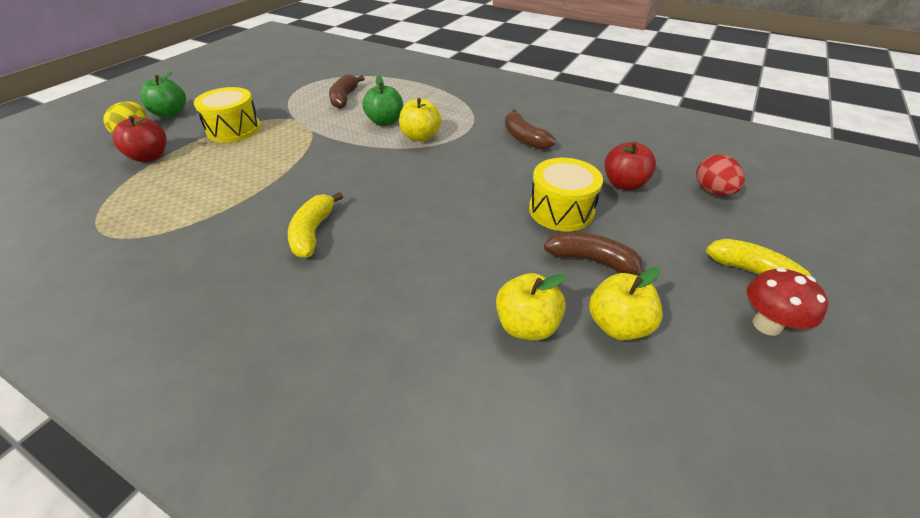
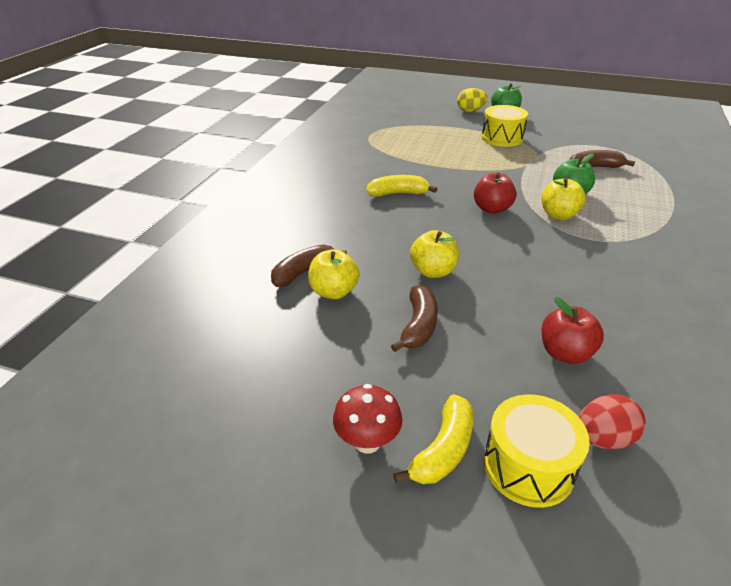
camera: 80 degrees right, 5 degrees down
(150, 157) = (448, 123): red apple -> red apple (492, 209)
(524, 138) = (610, 277): brown banana -> brown banana (304, 272)
(561, 210) = (486, 306): yellow drum -> yellow drum (528, 466)
(618, 325) = (344, 339): yellow apple -> yellow apple (433, 271)

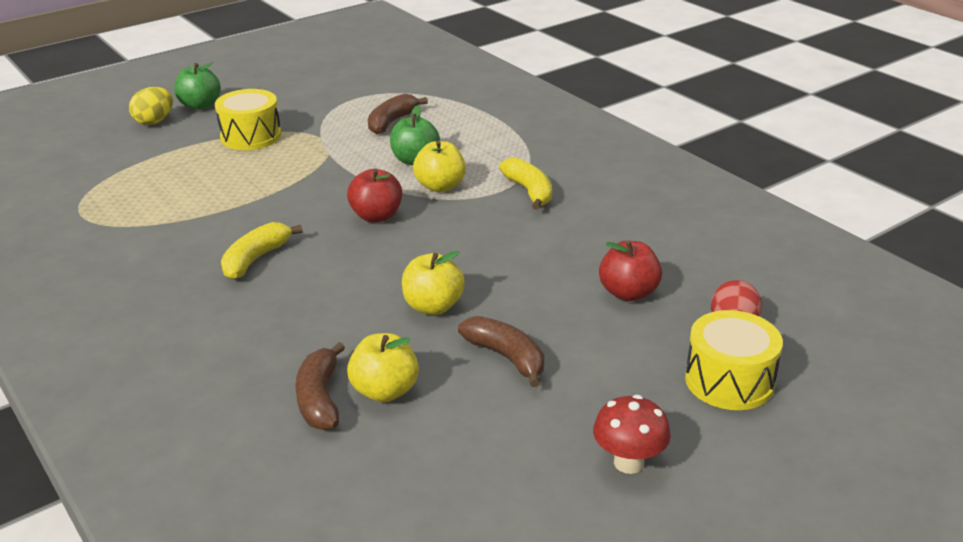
camera: 55 degrees left, 5 degrees down
(443, 450) = (676, 419): yellow banana -> yellow banana (529, 191)

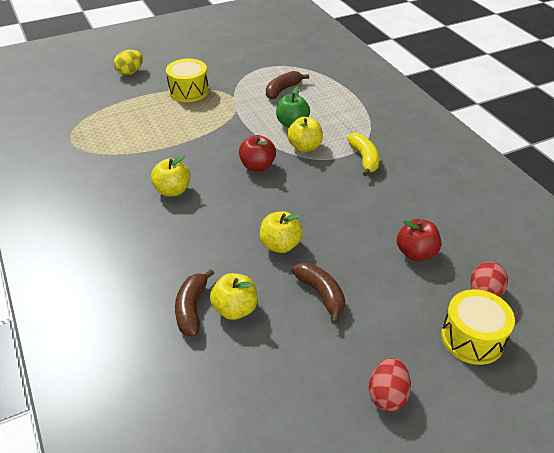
camera: 10 degrees right, 10 degrees up
(200, 105) = (161, 63): green apple -> none
(256, 259) = (172, 190): yellow banana -> yellow apple
(628, 462) = (387, 395): red mushroom -> red egg

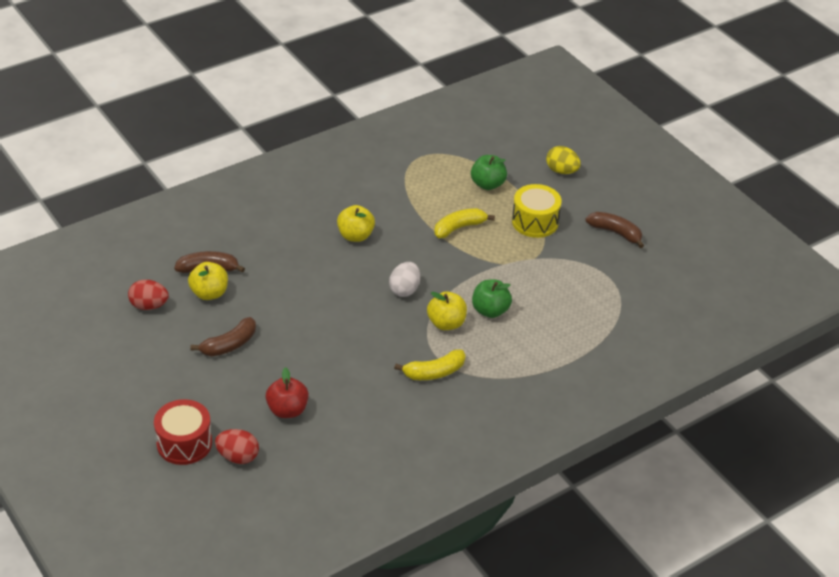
camera: 80 degrees right, 0 degrees up
(130, 108) = (487, 184): none -> green apple
(183, 129) = (459, 228): none -> yellow banana
(257, 166) = (404, 290): red apple -> white egg
(280, 245) = (288, 315): yellow apple -> none
(283, 90) = (560, 298): brown banana -> brown banana (615, 233)
(387, 395) = (126, 386): red egg -> red egg (149, 306)
(472, 338) = (184, 443): yellow drum -> red drum

